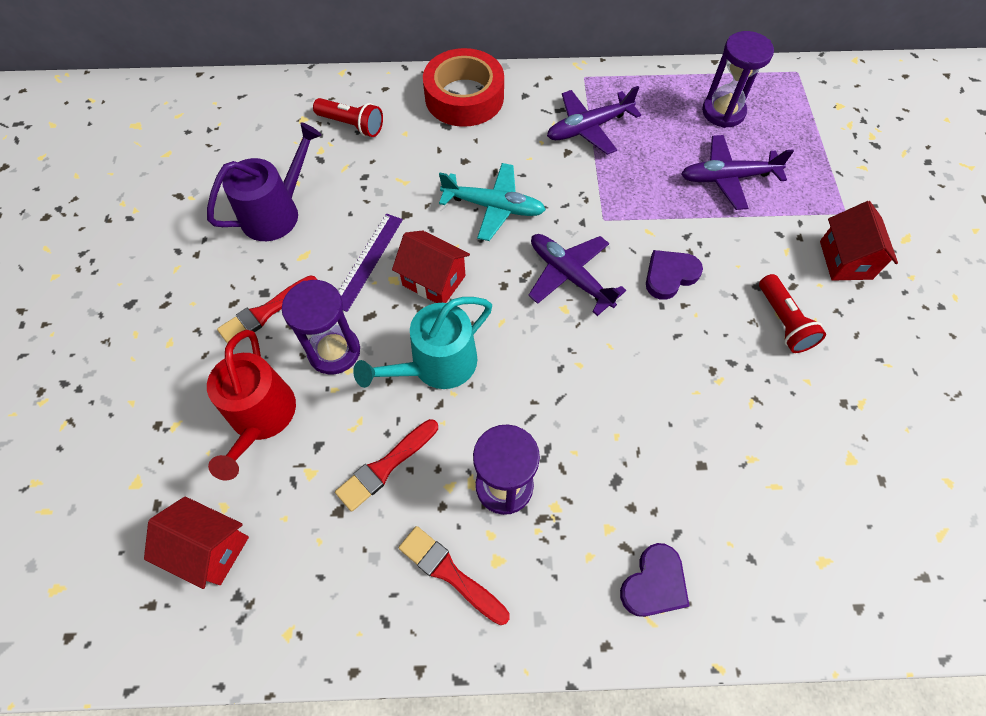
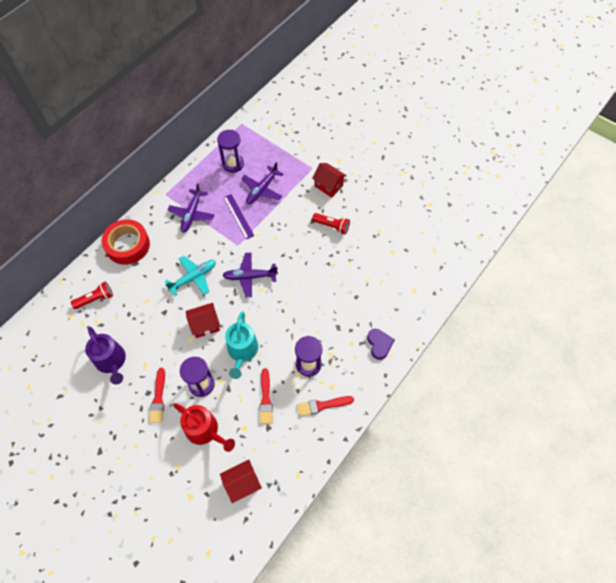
camera: 50 degrees left, 0 degrees up
(276, 213) = (111, 361): purple watering can -> purple watering can turned 150 degrees clockwise
(367, 261) = (172, 342): purple ruler -> purple ruler (238, 216)
(670, 275) = (281, 244): purple heart -> none

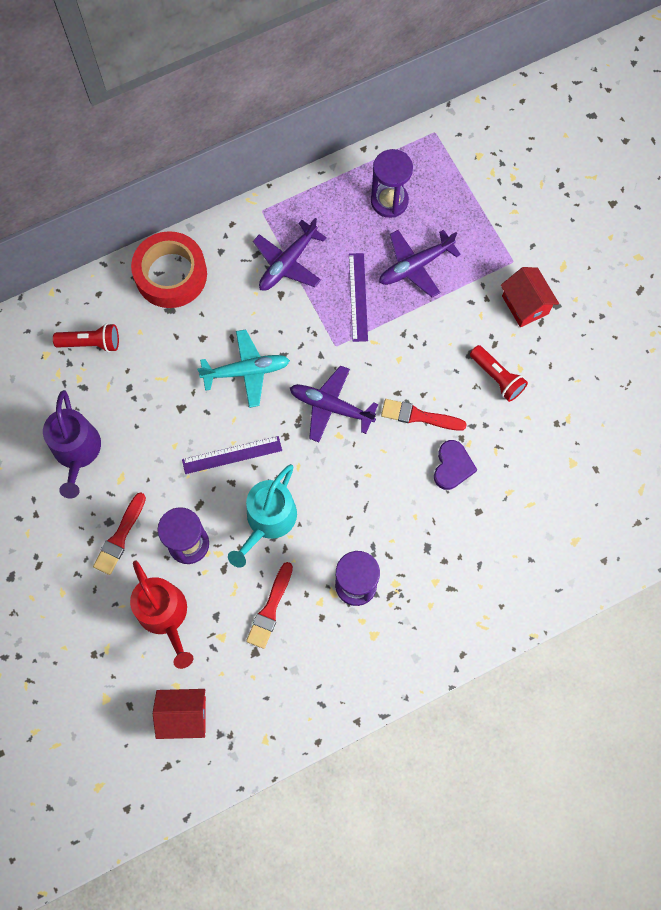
camera: 25 degrees right, 10 degrees up
(205, 325) = (232, 455): red house -> purple ruler
(322, 405) = (347, 656): red brush -> red brush (419, 416)
(379, 344) = (477, 603): purple heart -> purple heart (452, 466)

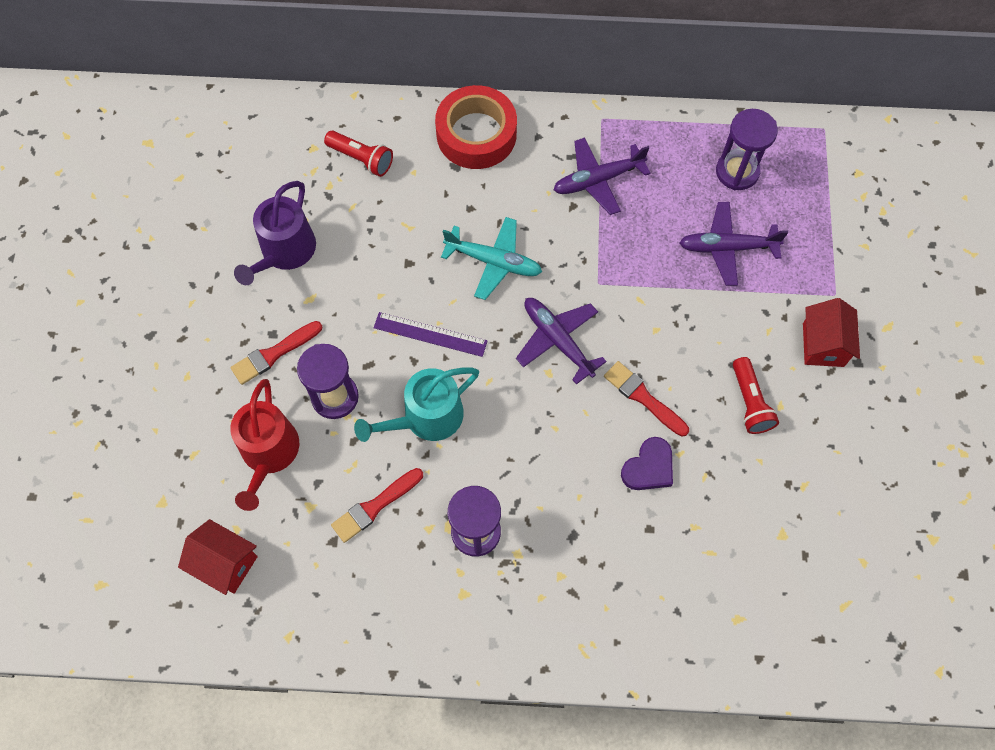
camera: 30 degrees right, 5 degrees down
(358, 297) = (650, 248): purple ruler -> none

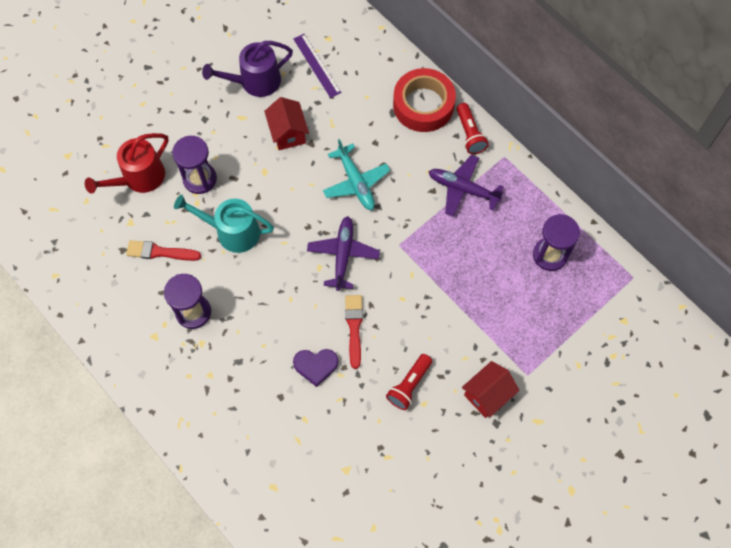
camera: 45 degrees right, 0 degrees up
(225, 563) = (64, 212): red house -> red house (288, 133)
(274, 354) = (194, 130): red brush -> none
(361, 159) = (347, 66): red flashlight -> red flashlight (469, 134)
(430, 334) = (281, 191): purple ruler -> purple ruler (317, 65)
(727, 248) = (494, 292): purple plane -> none

